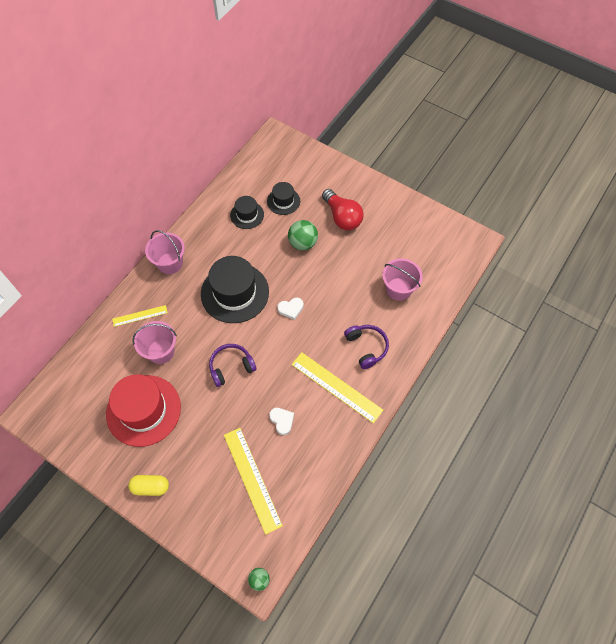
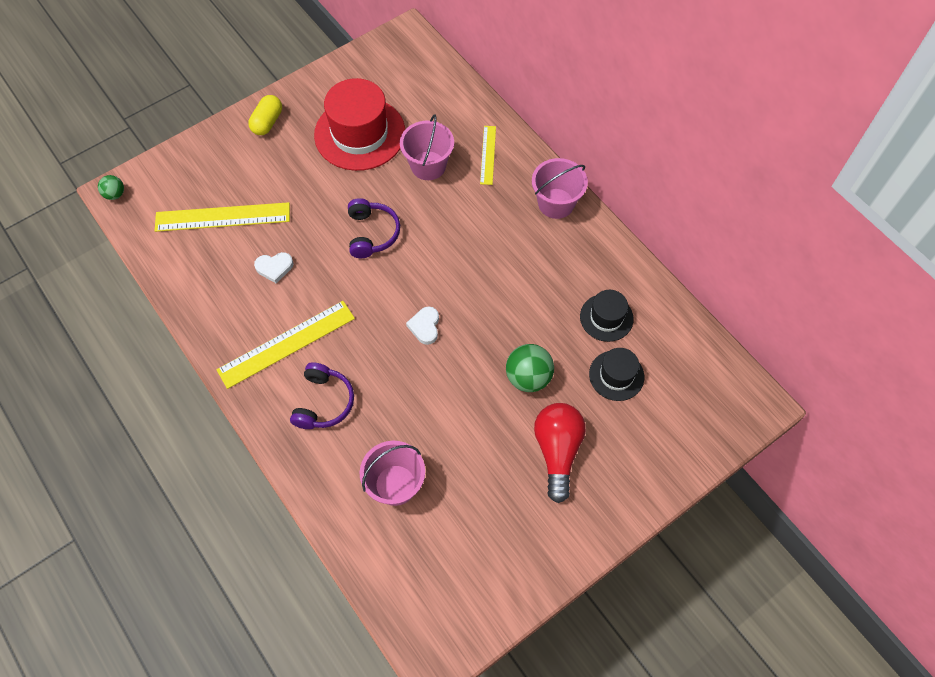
camera: 110 degrees right, 0 degrees up
(235, 293) = (479, 266): black hat -> none
(342, 217) = (557, 451): red light bulb -> red light bulb turned 105 degrees clockwise
(366, 347) = (323, 402): purple headphones -> purple headphones turned 75 degrees counterclockwise

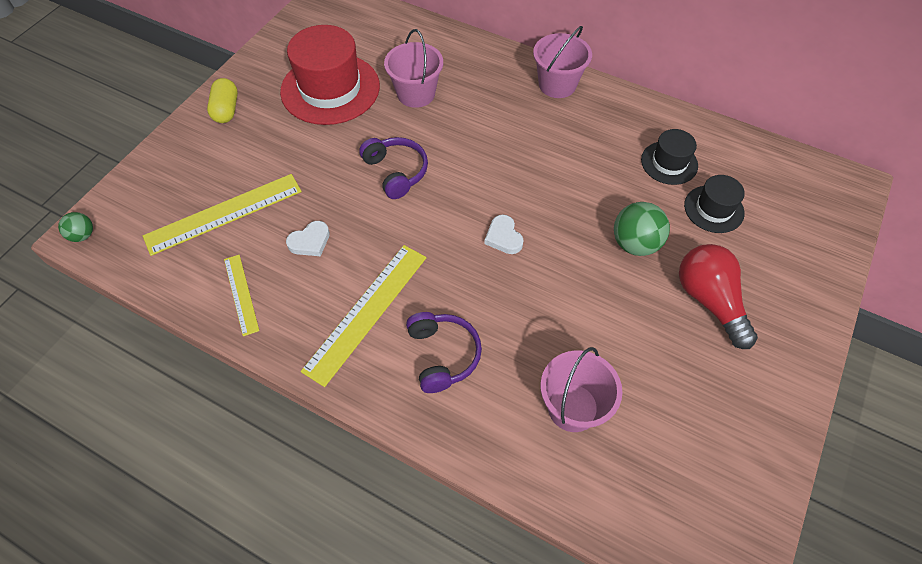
camera: 25 degrees left, 5 degrees down
(488, 155) = (468, 66): yellow ruler -> yellow ruler (241, 294)

